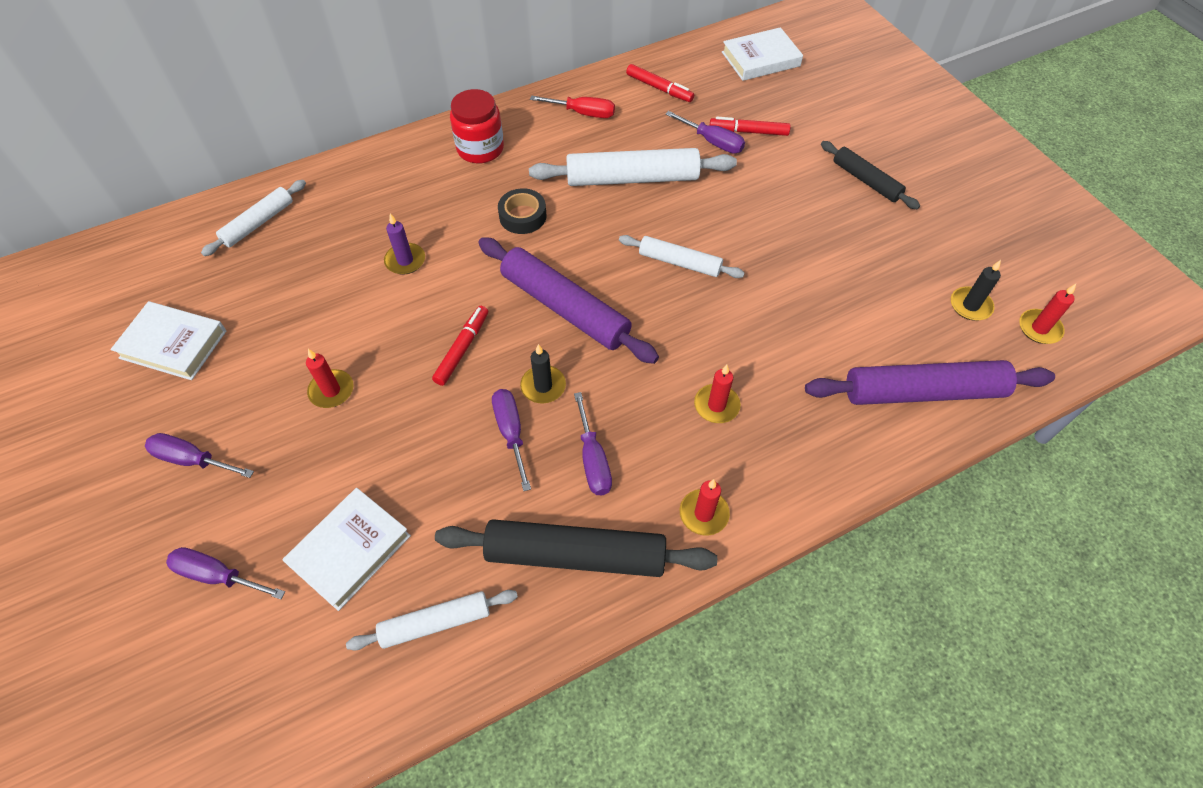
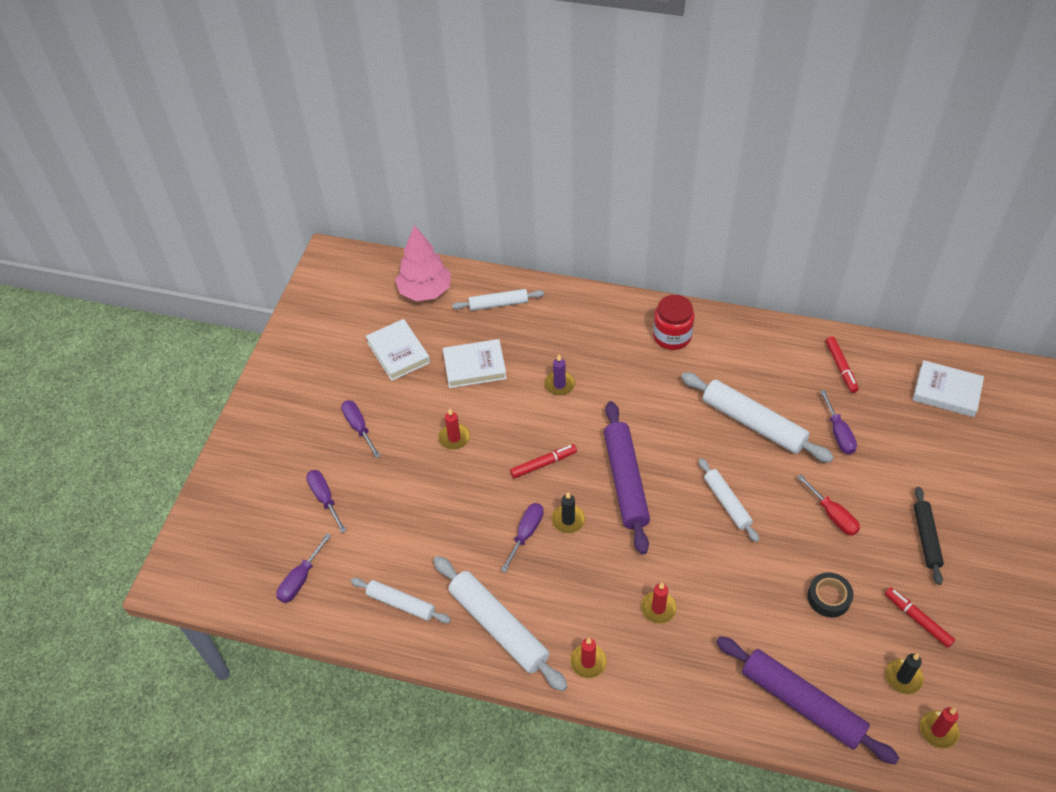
camera: 45 degrees right, 5 degrees down
(151, 260) = (425, 291): none -> pink tree
(350, 550) = (392, 534): white book -> white book (474, 366)
(522, 216) = (656, 402): black tape -> black tape (829, 597)
(576, 554) = (499, 627): black rolling pin -> white rolling pin
(583, 113) = (766, 353): red screwdriver -> red screwdriver (832, 515)
(593, 460) = (556, 583): purple screwdriver -> purple screwdriver (300, 579)
(748, 131) = (874, 443): red marker -> red marker (917, 619)

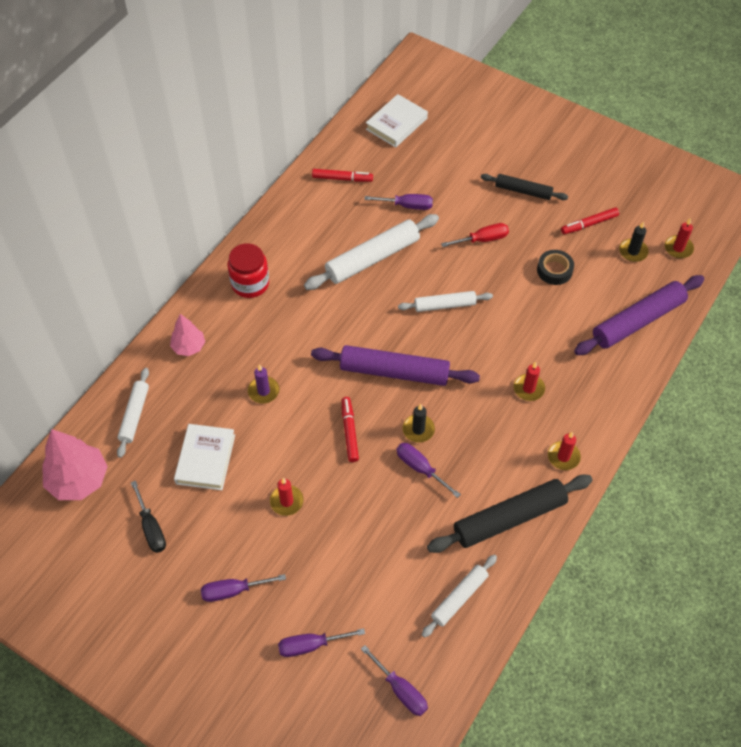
camera: 75 degrees left, 5 degrees up
(398, 352) = (151, 528): white book -> black screwdriver
(499, 627) = (509, 518): white rolling pin -> black rolling pin
(582, 316) = (189, 347): none -> pink tree

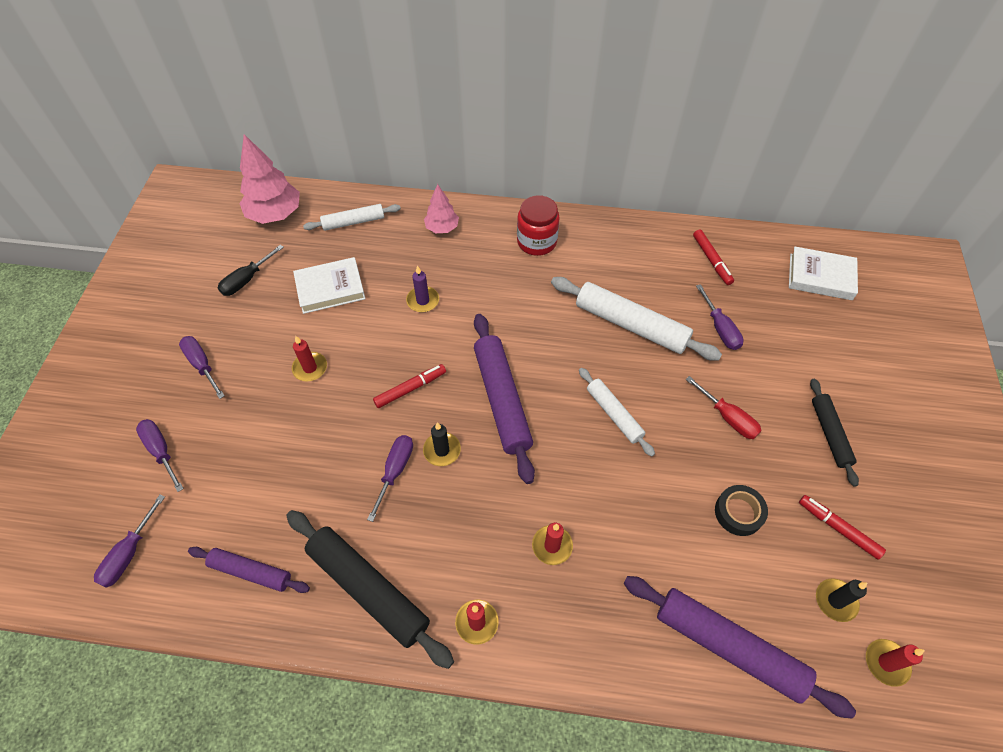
camera: 65 degrees right, 0 degrees up
(459, 598) = (251, 572): white rolling pin -> purple rolling pin

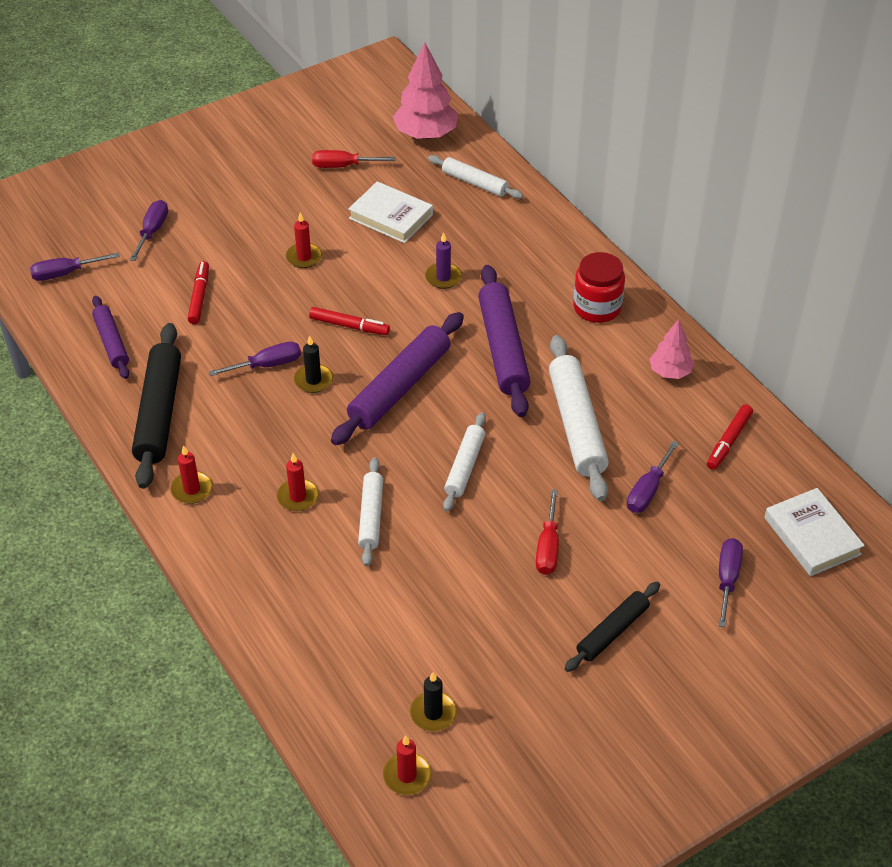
camera: 50 degrees right, 10 degrees down
(202, 365) = (242, 199): purple screwdriver -> purple screwdriver (727, 579)
(246, 280) = (343, 166): black screwdriver -> red screwdriver
(442, 228) = (536, 239): pink tree -> pink tree (670, 372)
(613, 508) = (371, 516): none -> white rolling pin
(728, 647) = (318, 657): purple rolling pin -> purple rolling pin (503, 348)
(738, 512) = (453, 603): black tape -> none
(838, 528) = (510, 683): red marker -> red marker (199, 297)

